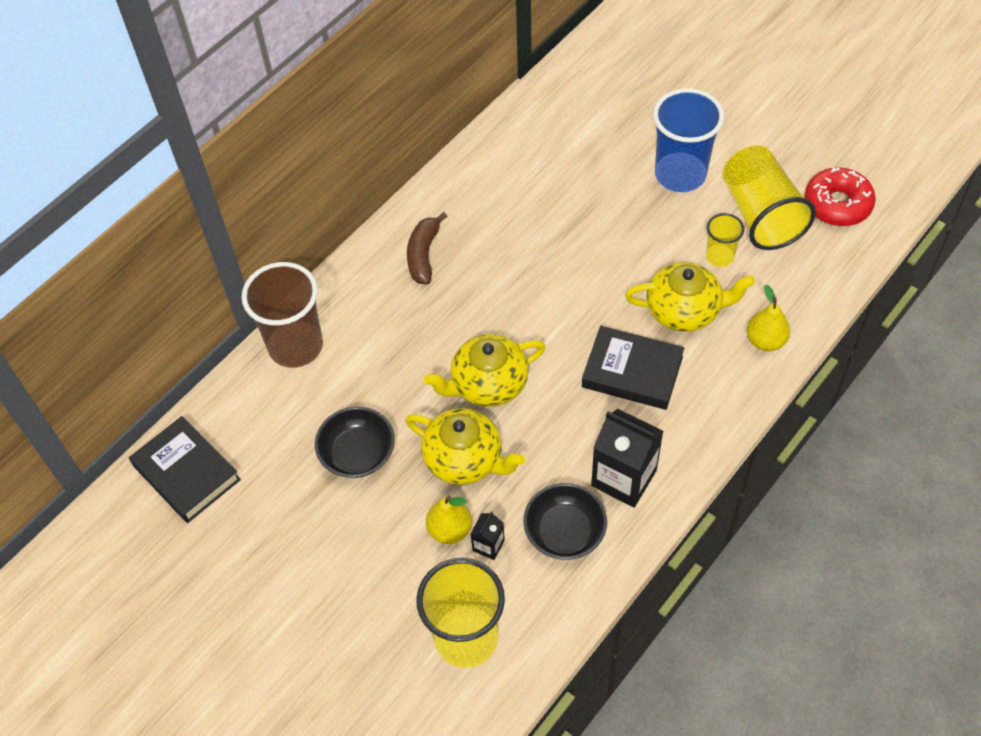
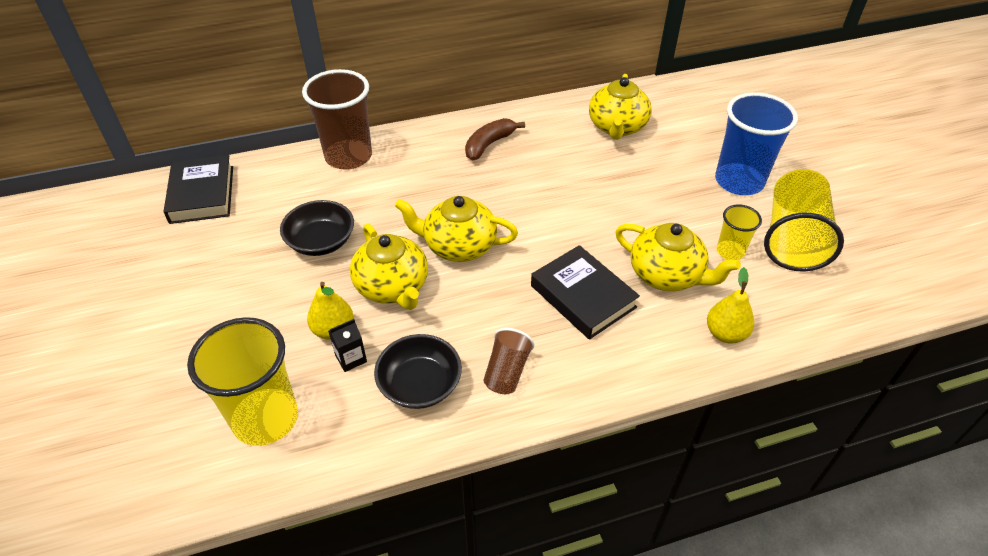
camera: 30 degrees right, 10 degrees down
(530, 167) = (617, 127): none -> yellow teapot
(624, 478) = (507, 372): black carton -> brown cup
(837, 204) = (875, 263): red donut -> none

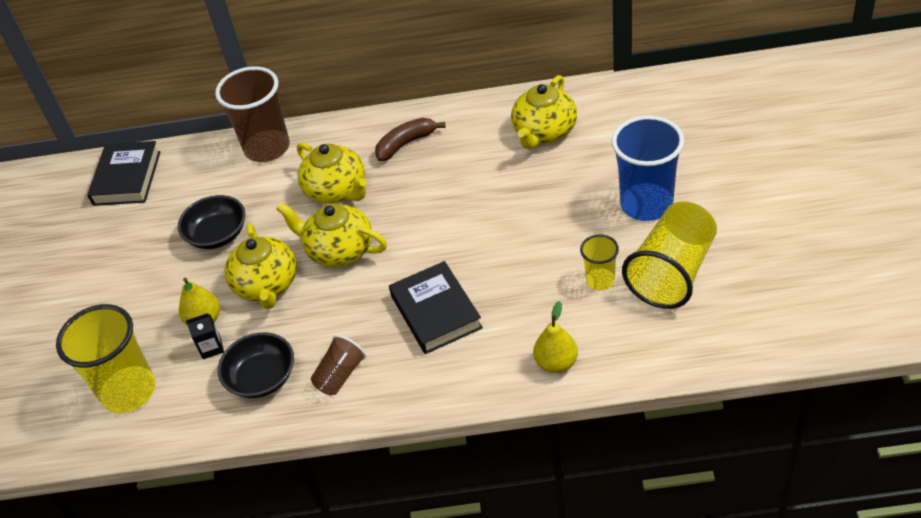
camera: 20 degrees right, 0 degrees up
(667, 275) = (525, 298): yellow teapot -> yellow teapot (337, 191)

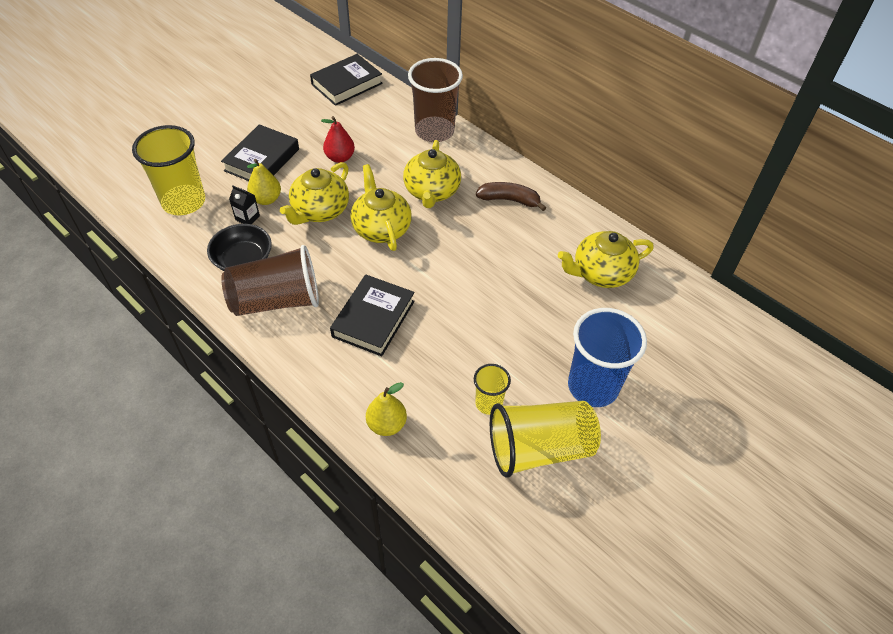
camera: 40 degrees right, 5 degrees up
(148, 297) = (262, 160): none -> black book
(217, 235) = (340, 158): black bowl -> red pear
(340, 375) = (277, 300): brown cup -> brown cup, size x1.92

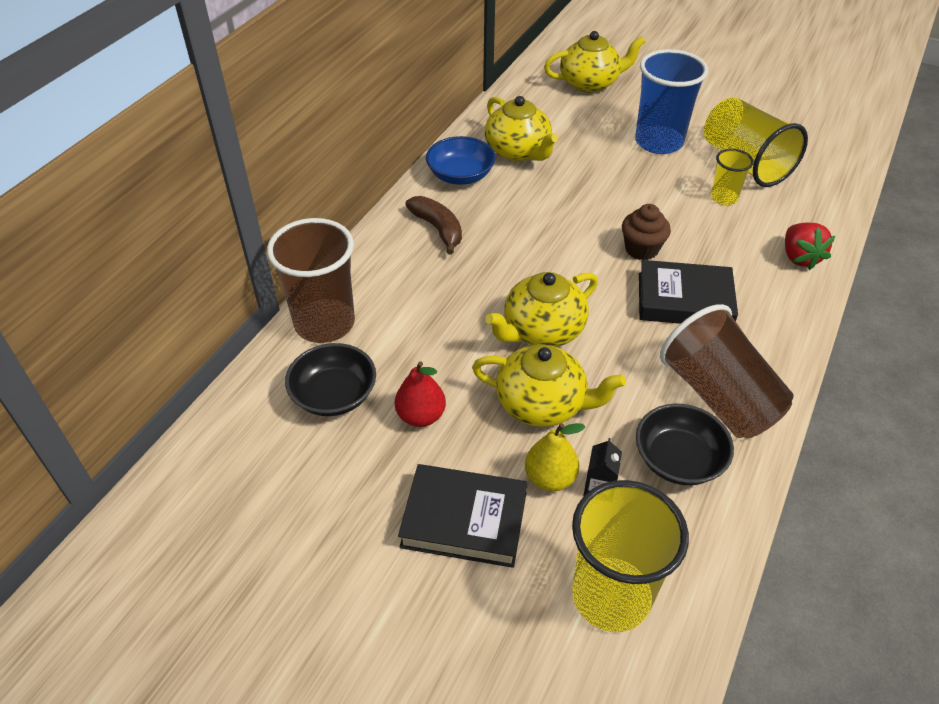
camera: 105 degrees left, 5 degrees down
(347, 84) = (223, 466): black book -> none
(374, 127) = (334, 395): none -> black bowl
(387, 424) = (799, 257): yellow pear -> red strawberry
(432, 192) = (452, 298): yellow teapot -> yellow teapot (590, 83)
(441, 313) = (641, 249): none -> brown cupcake
(509, 200) = (438, 229): brown banana -> brown banana turned 150 degrees clockwise
(574, 227) = (460, 175): none -> blue bowl

